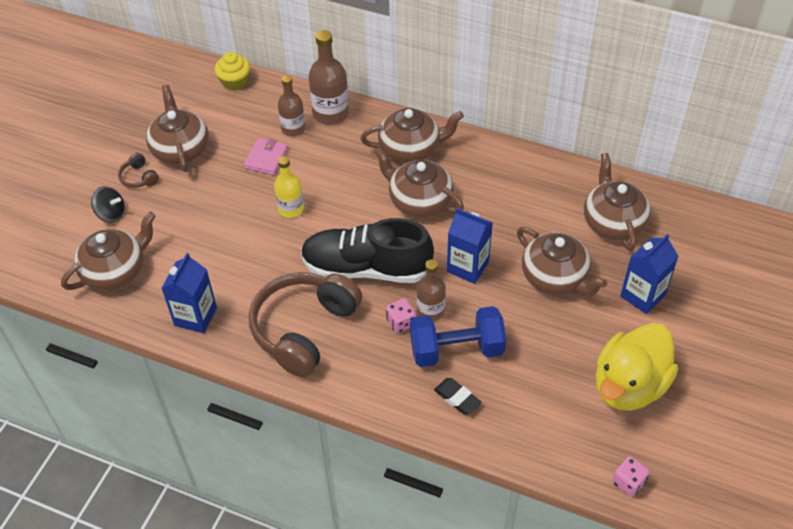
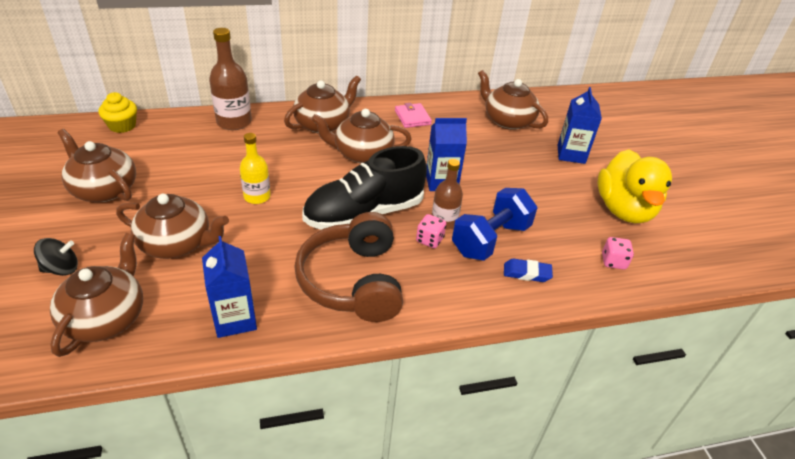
camera: 40 degrees left, 10 degrees down
(139, 177) = (73, 227): brown headphones -> none
(266, 158) = (201, 169): pink wallet -> pink wallet (412, 117)
(293, 128) = (208, 141): brown bottle -> none
(457, 398) = (526, 273): black eraser -> blue eraser
(555, 277) = (507, 165): brown teapot -> brown teapot (177, 244)
(628, 482) = (693, 270): pink dice -> pink dice (613, 261)

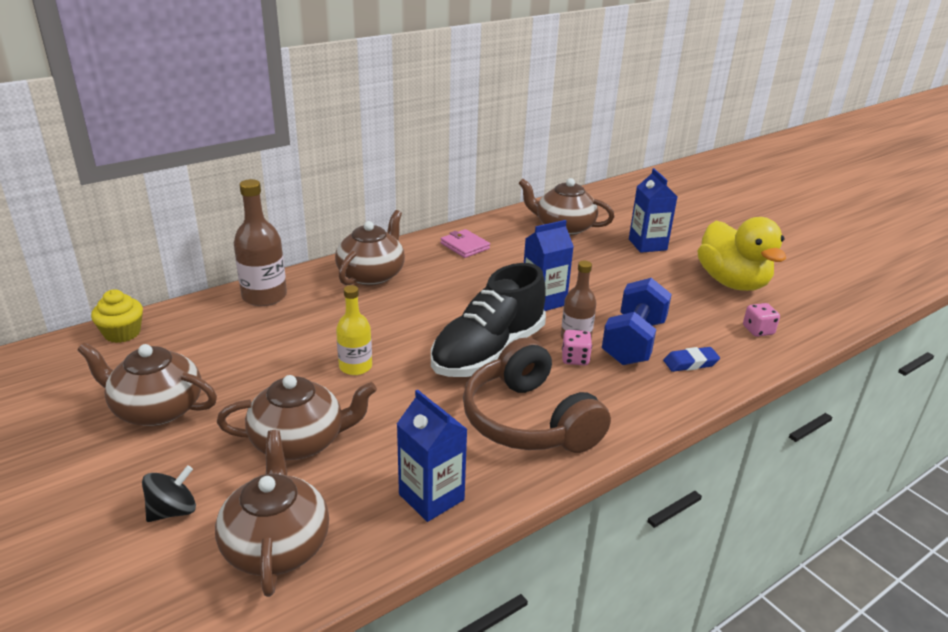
camera: 20 degrees left, 10 degrees down
(362, 154) = (439, 294): brown teapot -> none

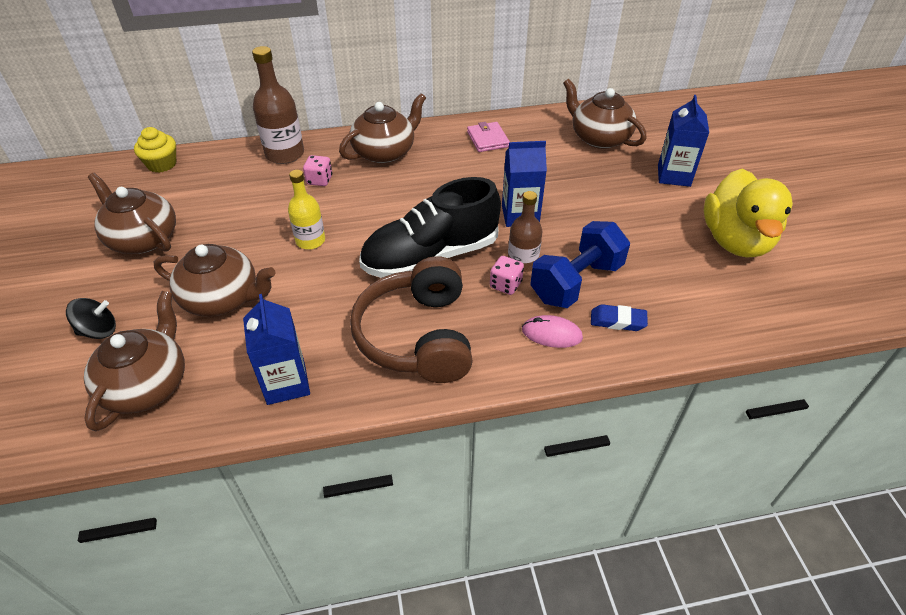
camera: 25 degrees right, 15 degrees up
(645, 387) = (551, 334): none -> pink mouse
(758, 330) = (721, 304): pink dice -> pink dice (319, 180)

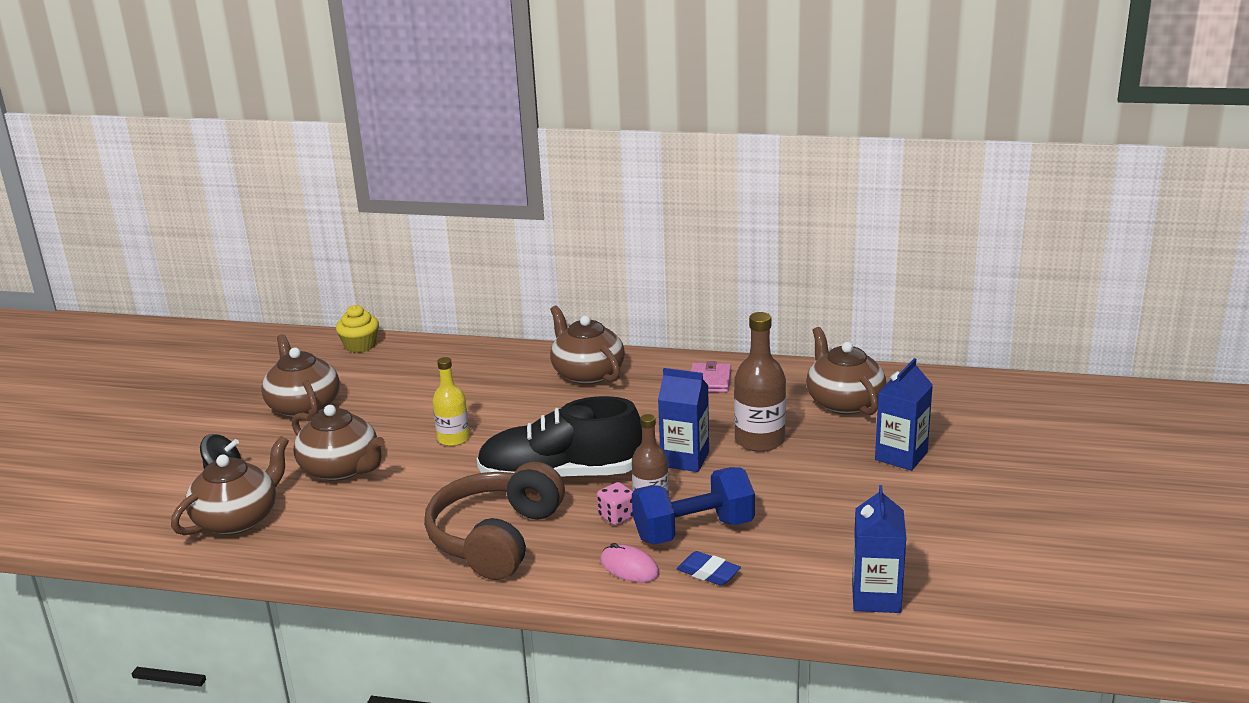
camera: 25 degrees right, 20 degrees down
(285, 154) = (483, 357): brown bottle -> brown bottle (759, 440)
(286, 383) = (352, 546): blue carton -> blue carton (876, 597)
(319, 180) = (500, 387): pink dice -> none
(385, 152) = (587, 373): brown teapot -> brown teapot turned 105 degrees counterclockwise
(735, 241) = (915, 533): yellow duck -> none

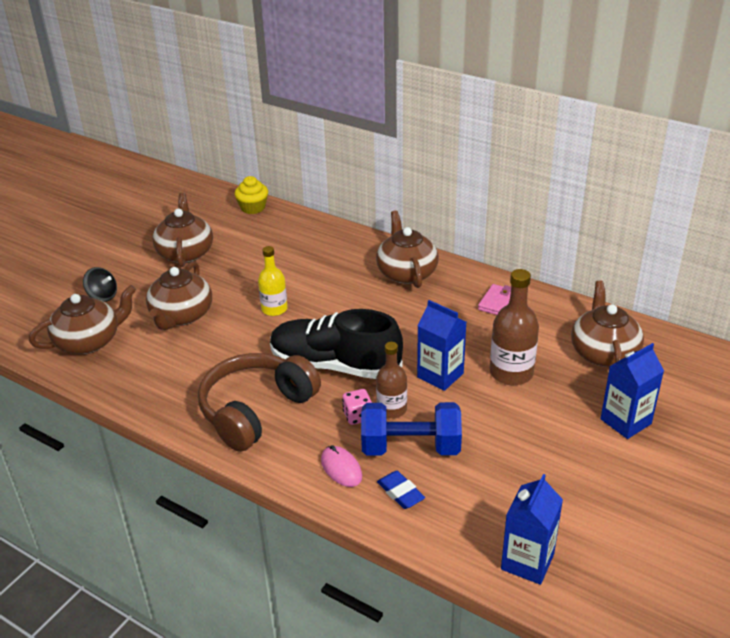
camera: 20 degrees right, 10 degrees up
(341, 469) = (181, 316): brown teapot -> brown teapot turned 45 degrees clockwise

